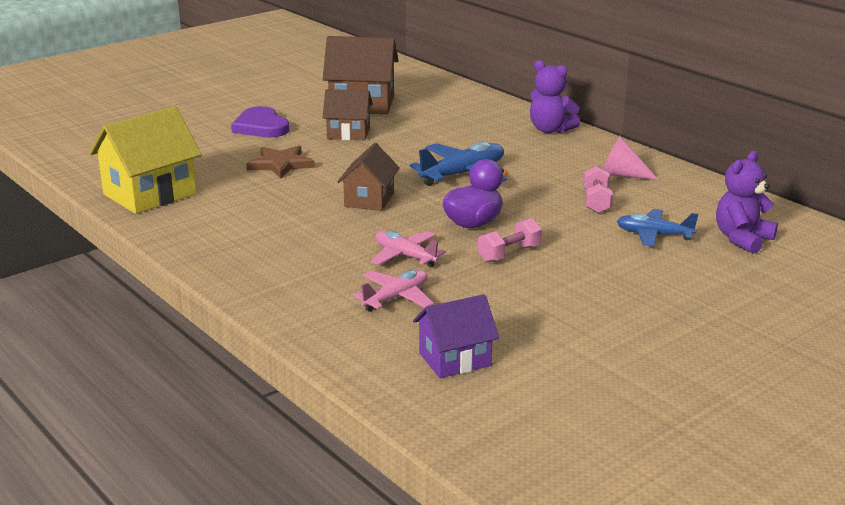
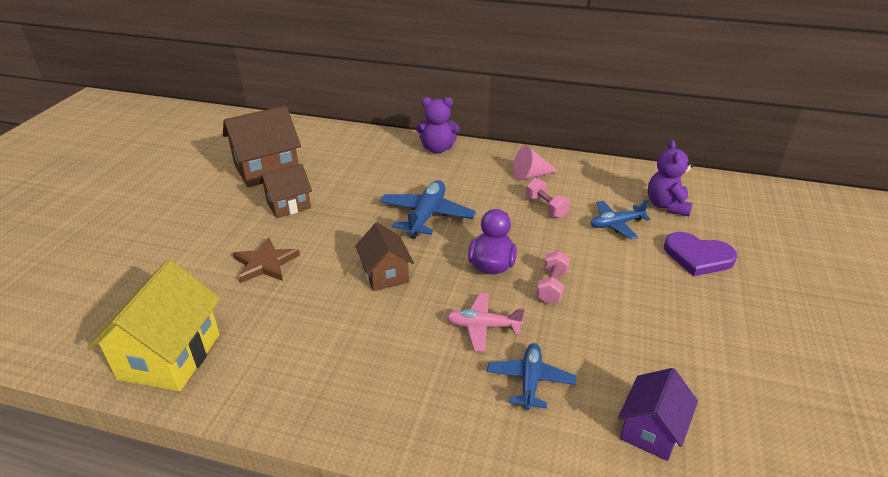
camera: 35 degrees left, 10 degrees up
(261, 127) = (201, 225): purple heart -> purple heart (697, 257)
(396, 298) = (530, 381): pink plane -> blue plane

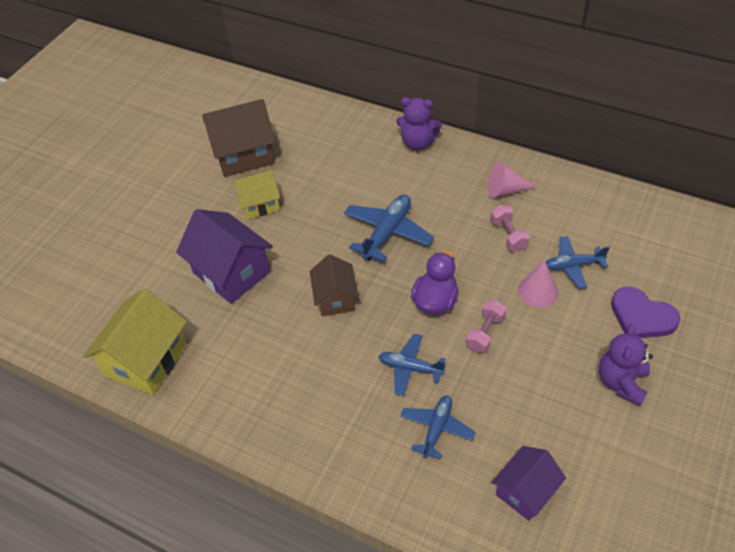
camera: 15 degrees right, 15 degrees up
(265, 263) = (231, 272): brown star -> purple house
(289, 205) = (260, 204): brown house -> yellow house
(483, 326) = (410, 368): pink plane -> blue plane
(591, 247) = (538, 291): none -> pink cone
(666, 206) = (635, 247): purple teddy bear -> purple teddy bear (621, 382)

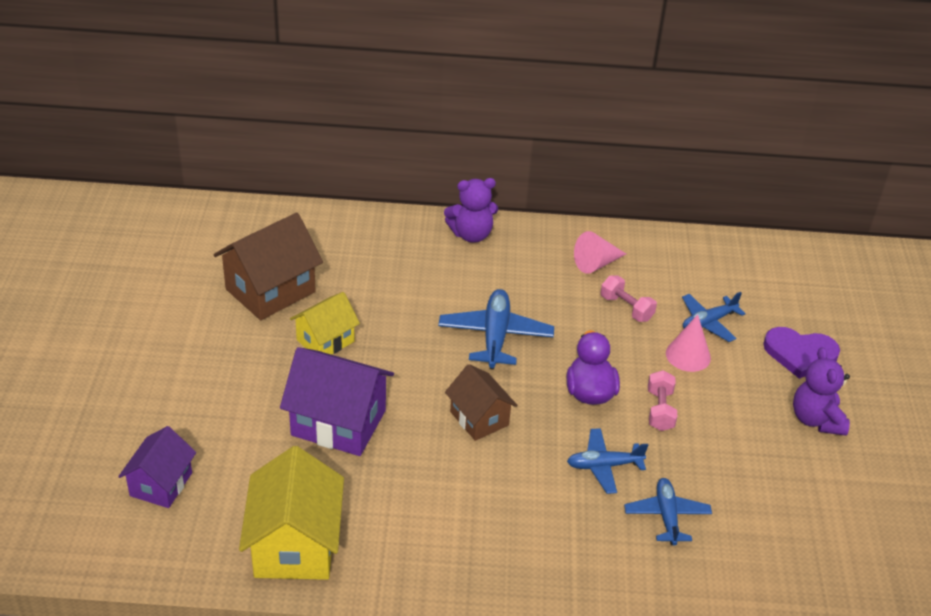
camera: 30 degrees left, 10 degrees down
(525, 491) = (786, 546): purple house -> purple house (161, 484)

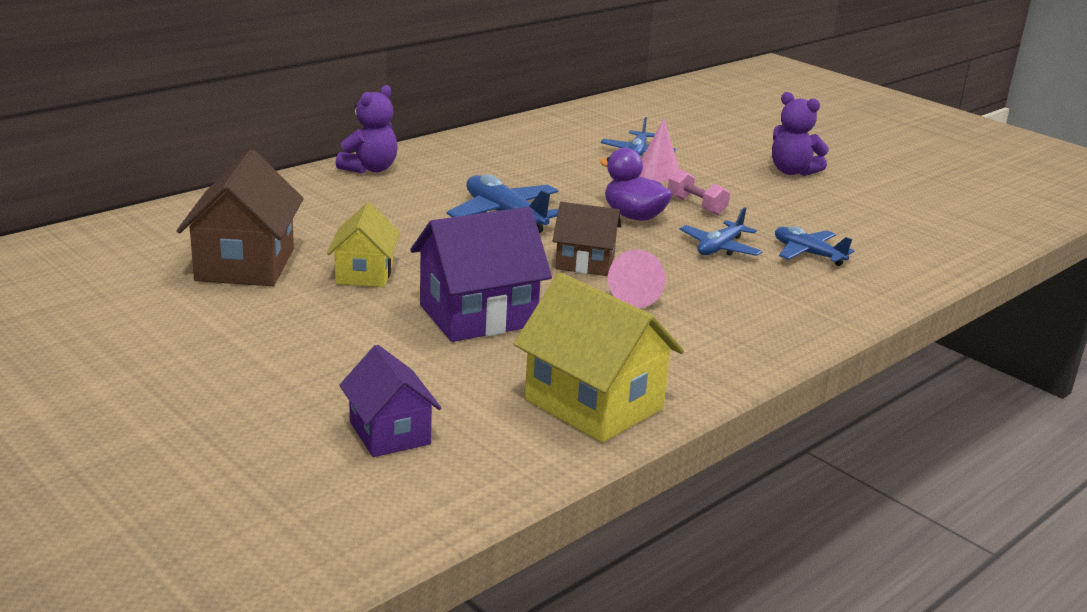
camera: 45 degrees left, 15 degrees down
(596, 263) = (501, 151): pink cone -> pink cone (637, 295)
(626, 308) = (570, 165): pink dumbbell -> none
(800, 354) = (721, 146): purple heart -> none

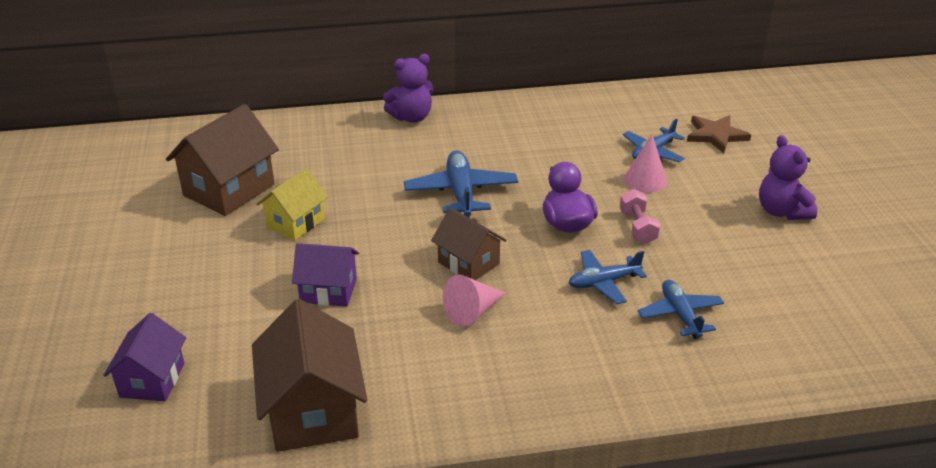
camera: 35 degrees right, 10 degrees up
(478, 315) = (328, 291): purple house -> purple house, size x0.62
(594, 404) = (313, 411): yellow house -> brown house
(674, 132) = (716, 135): none -> brown star

